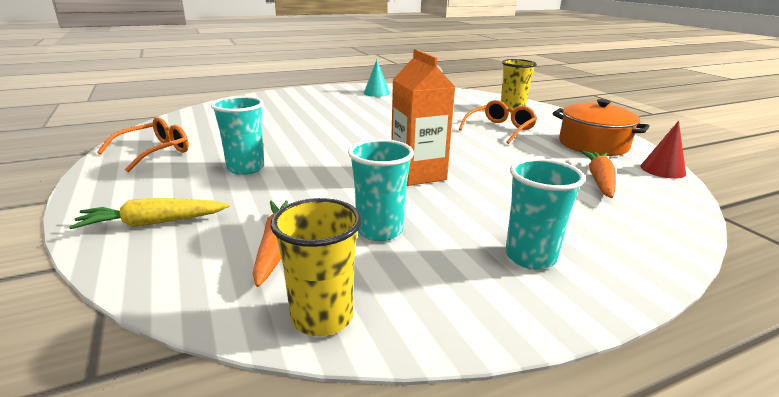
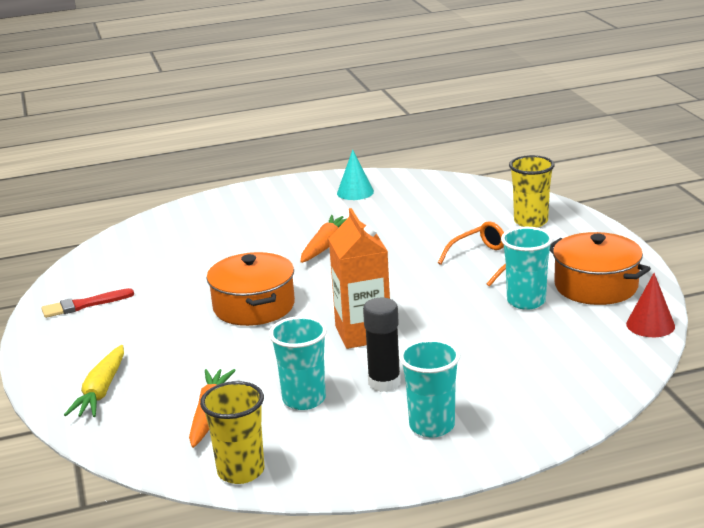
camera: 10 degrees right, 0 degrees up
(153, 223) = (101, 391): yellow carrot -> yellow carrot turned 75 degrees counterclockwise
(154, 152) = (84, 305): orange glasses -> red brush
(246, 168) = (182, 326): turquoise cup -> turquoise cup (526, 301)
(312, 154) = (254, 306): none -> orange pot
(457, 214) = (384, 383): none -> black glue stick
(599, 180) = (562, 341): orange carrot -> orange carrot (325, 246)

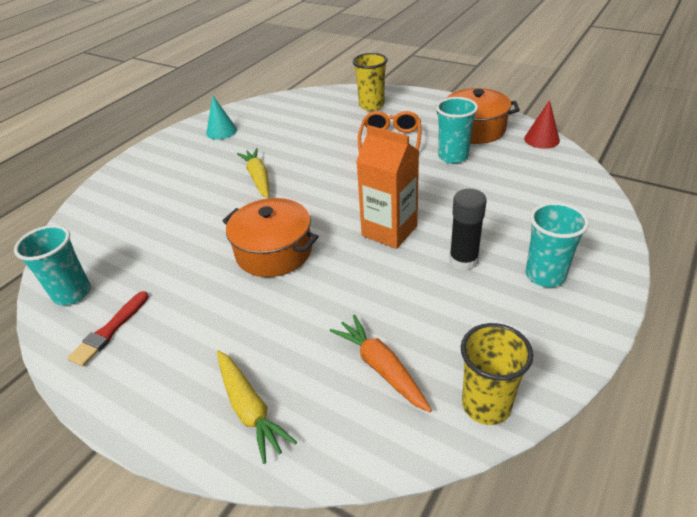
camera: 40 degrees left, 15 degrees up
(304, 399) = (431, 308): turquoise cup -> turquoise cup (72, 293)
(325, 246) = (258, 178): orange carrot -> yellow carrot

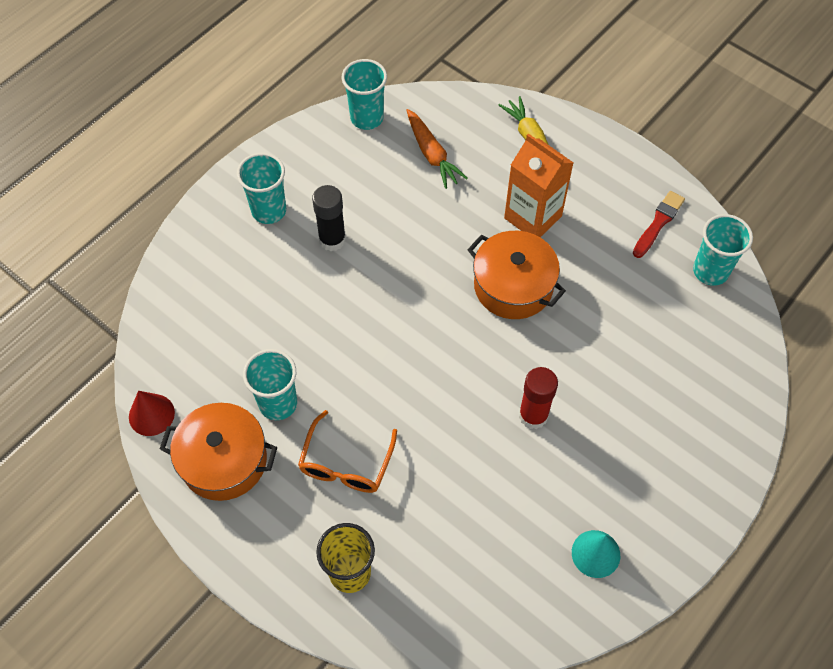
camera: 175 degrees left, 20 degrees up
(258, 178) = (533, 415): yellow carrot -> red glue stick
(389, 231) = (391, 291): orange carton -> orange carton (533, 217)
(486, 405) = (367, 118): yellow cup -> turquoise cup

